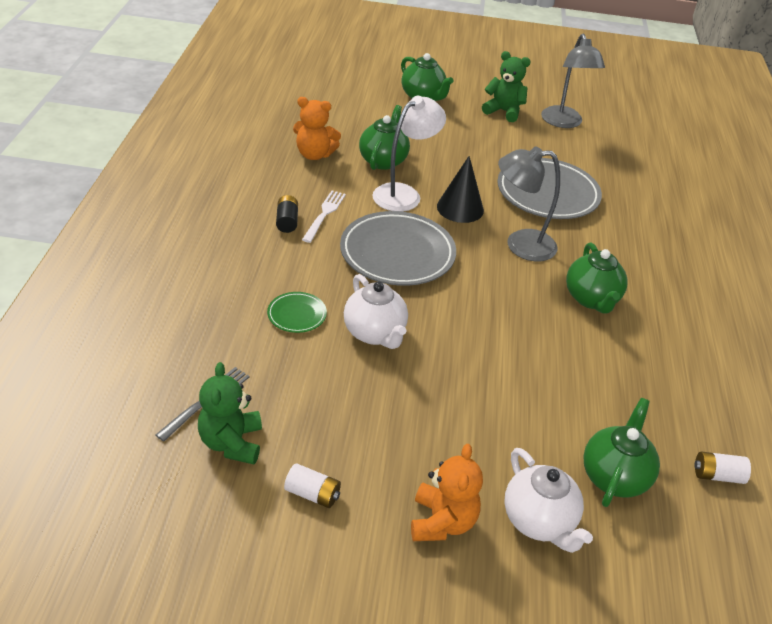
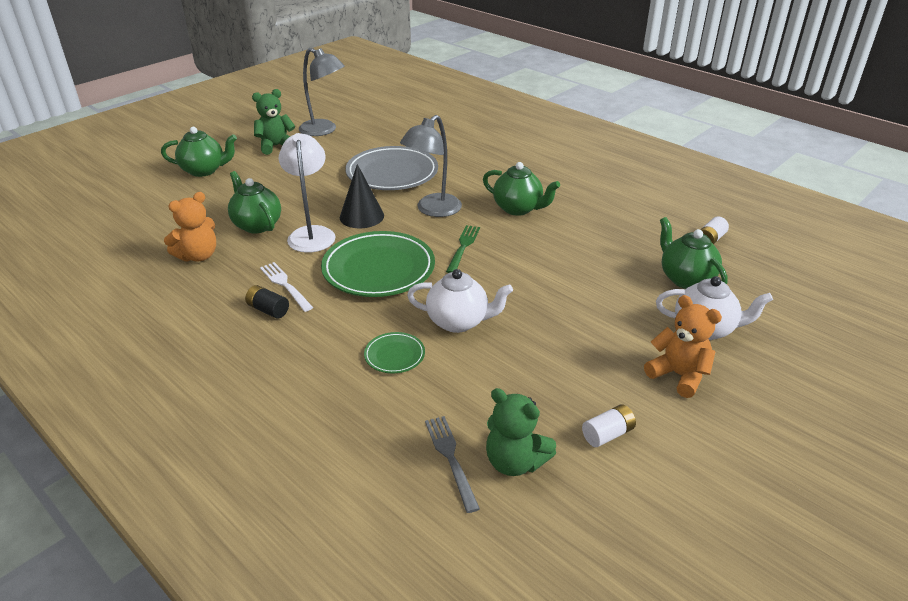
camera: 50 degrees left, 5 degrees down
(397, 253) = (378, 269): grey plate -> green plate
(485, 289) = (463, 247): none -> green fork

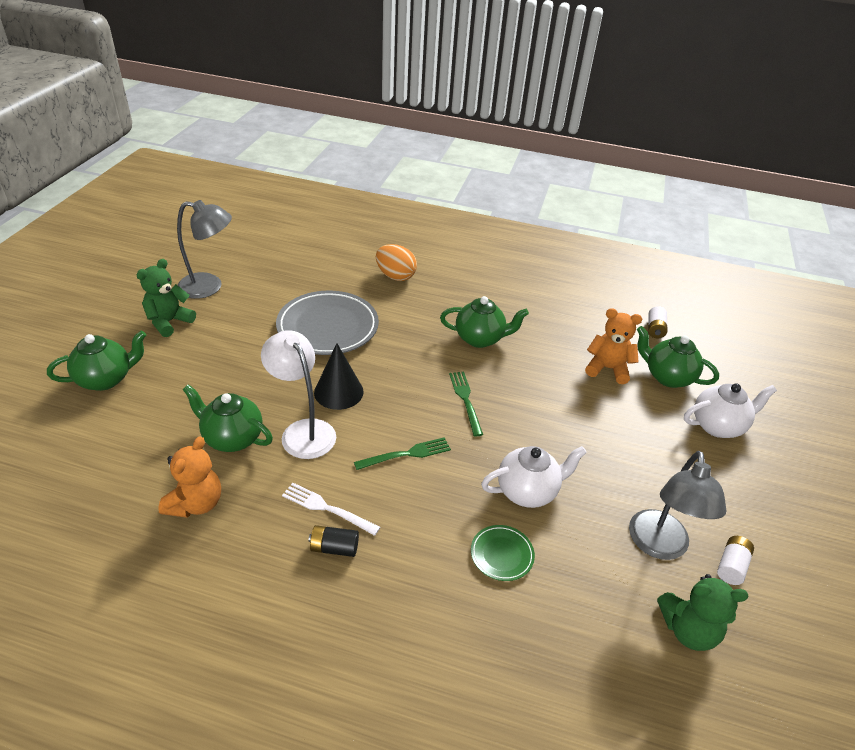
camera: 30 degrees left, 5 degrees up
(378, 269) = (407, 454): green plate -> green fork
(433, 210) = (403, 363): grey lamp -> grey lamp (659, 546)
(450, 458) = (637, 651): grey fork -> none
(482, 151) = (395, 276): none -> orange egg
(678, 375) = (734, 481): orange teddy bear -> orange teddy bear (607, 368)

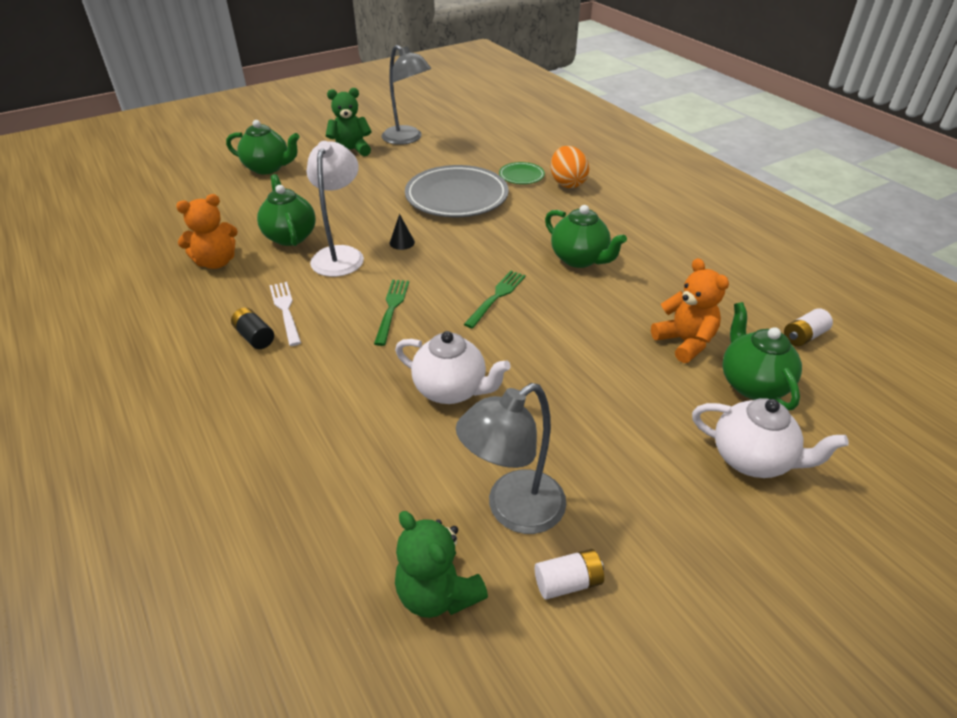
camera: 45 degrees right, 0 degrees up
(338, 392) = (402, 242): black cone -> black cone, size x0.51
(407, 454) = (391, 308): green fork -> green fork turned 105 degrees counterclockwise
(501, 554) = (361, 419): green plate -> green plate (521, 176)

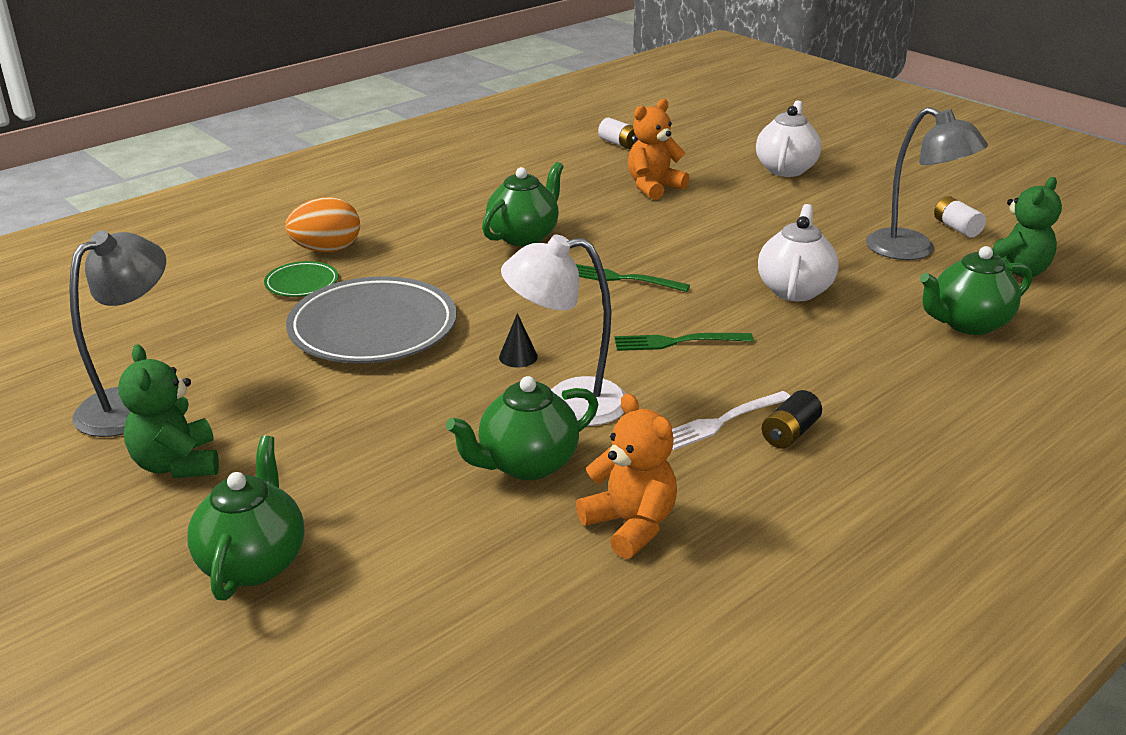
camera: 100 degrees left, 10 degrees down
(752, 384) = (697, 165): green teapot -> green teapot (968, 323)

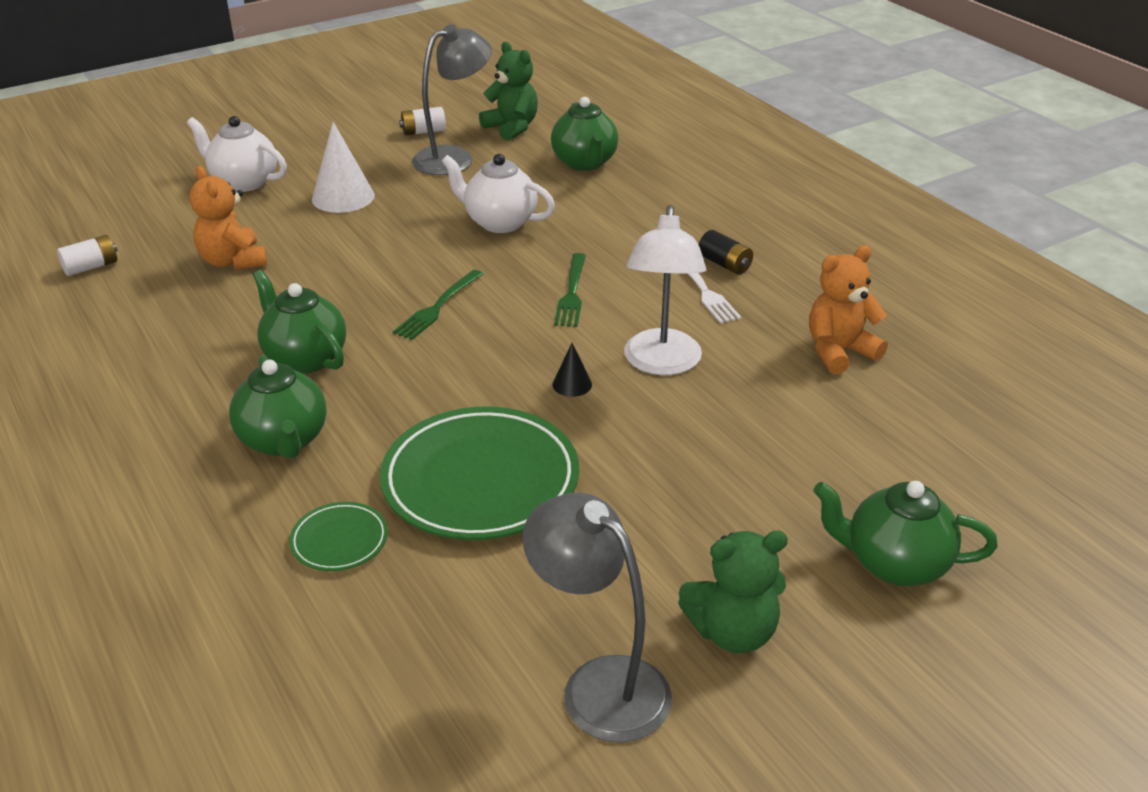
camera: 80 degrees left, 5 degrees up
(327, 250) = (252, 518): orange egg -> none
(373, 328) = (480, 480): grey plate -> green plate
(526, 464) = (754, 394): green teapot -> green teapot (284, 441)
(790, 211) = (343, 197): none -> white cone

